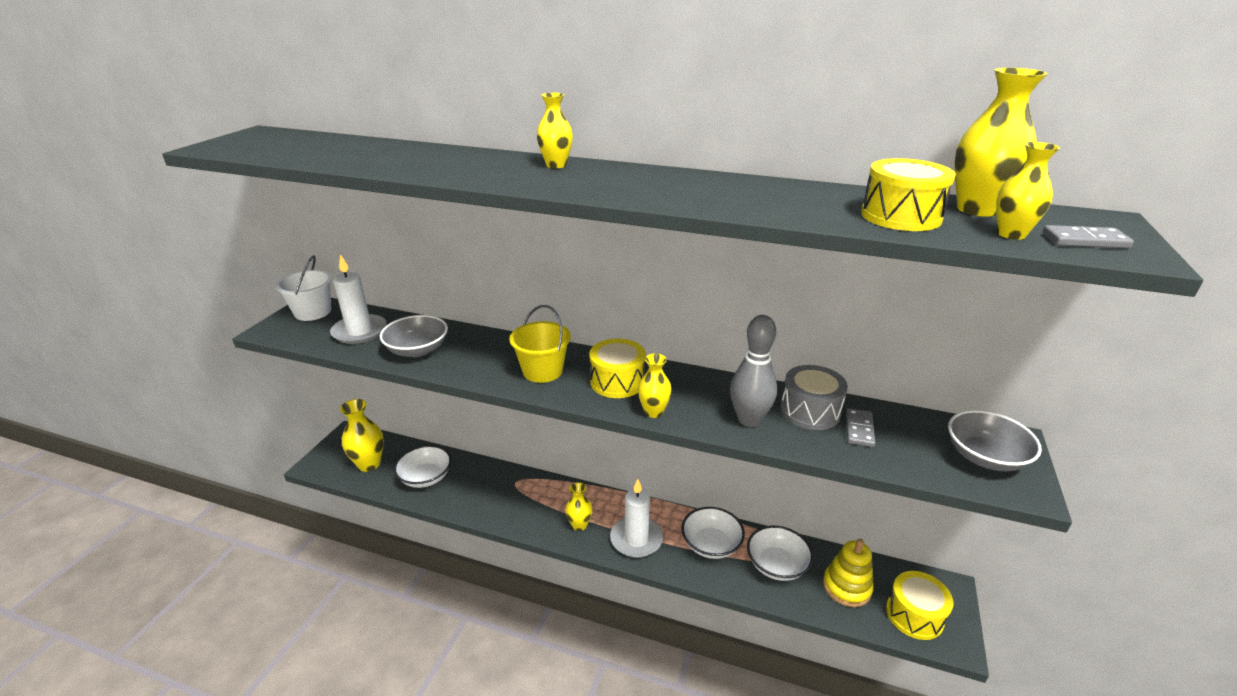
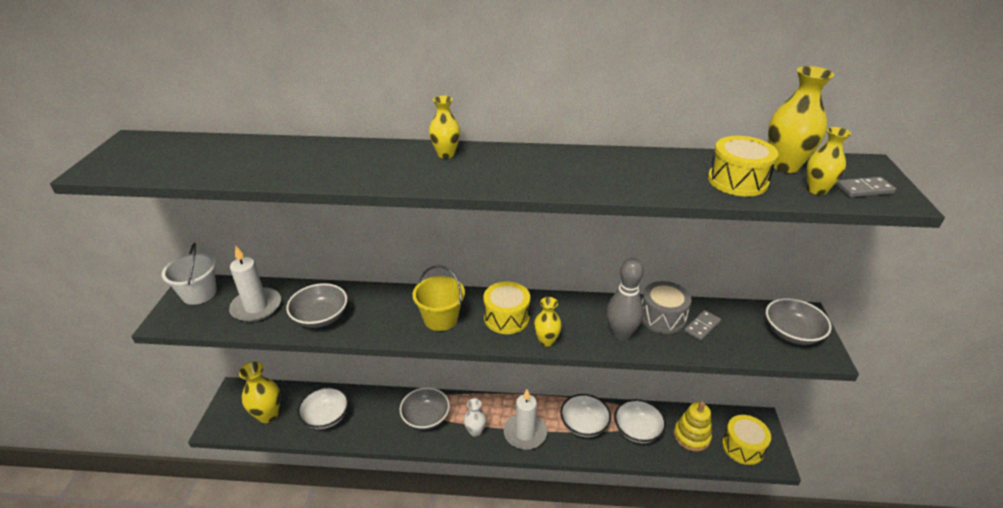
camera: 15 degrees left, 5 degrees up
(530, 499) = (426, 417): none -> grey bowl
(579, 525) = (475, 431): yellow vase -> white vase
(859, 429) = (702, 327): grey domino -> grey domino turned 45 degrees clockwise

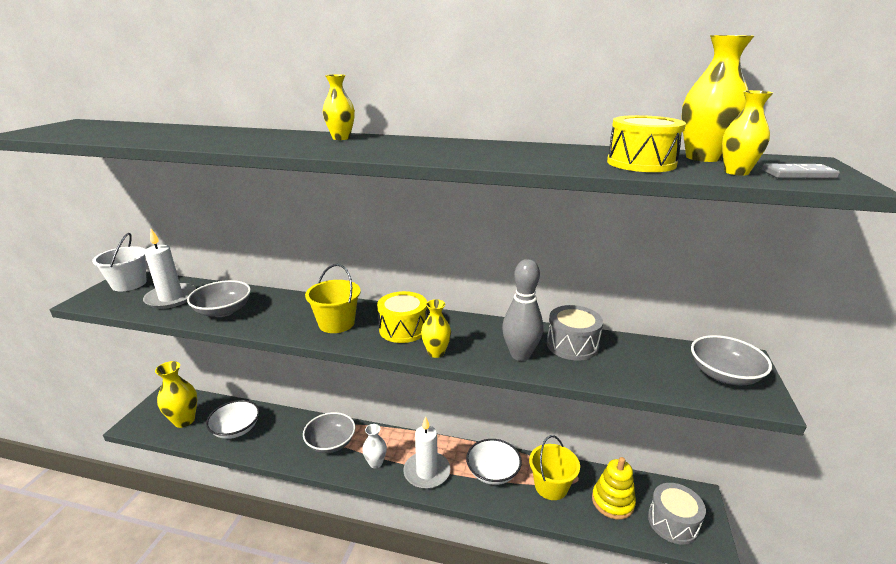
camera: 10 degrees right, 10 degrees down
(637, 430) = (551, 486): white bowl -> yellow bucket
(702, 327) = (615, 358): grey domino -> none
(742, 447) = (672, 522): yellow drum -> grey drum

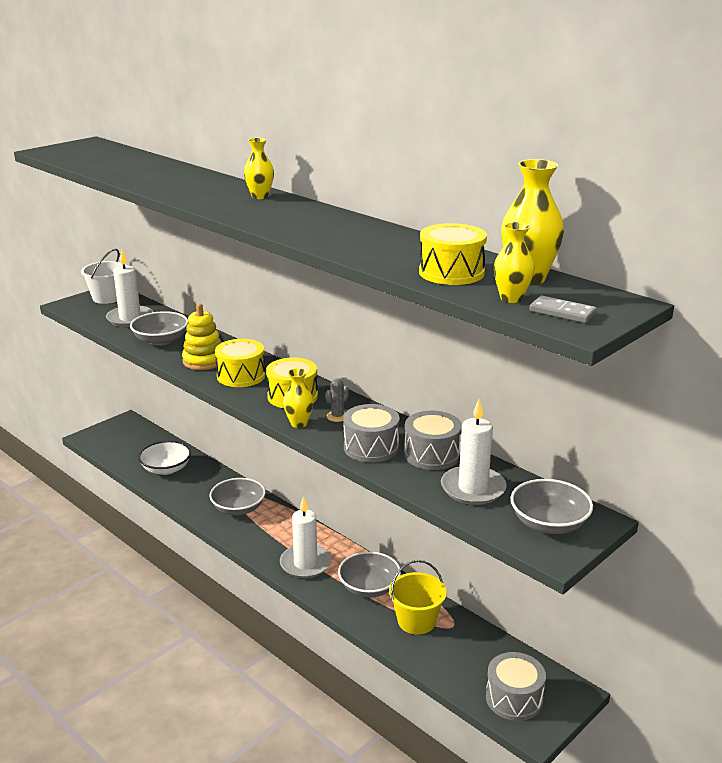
camera: 30 degrees right, 0 degrees up
(184, 420) = (129, 447): yellow vase -> none
(336, 323) = (241, 376): yellow bucket -> yellow drum
(375, 463) = (265, 539): white vase -> none
(461, 336) = (337, 416): none -> grey cactus
(493, 472) = (369, 587): white bowl -> grey bowl
(520, 355) = (371, 447): grey bowling pin -> grey drum
(612, 502) = (468, 658): yellow stacking toy -> yellow stacking toy (204, 361)
(637, 364) = (473, 488): none -> white candle

